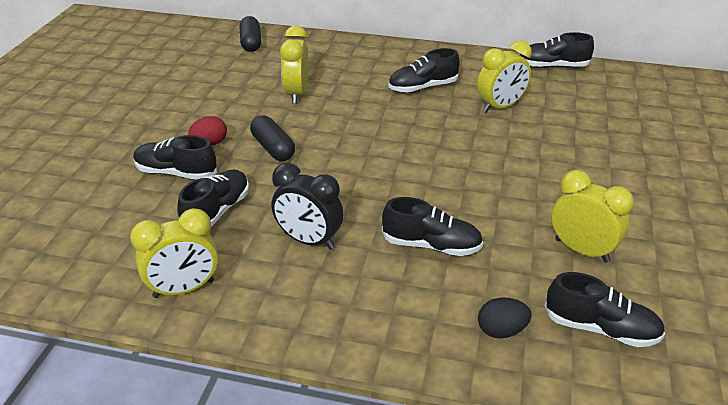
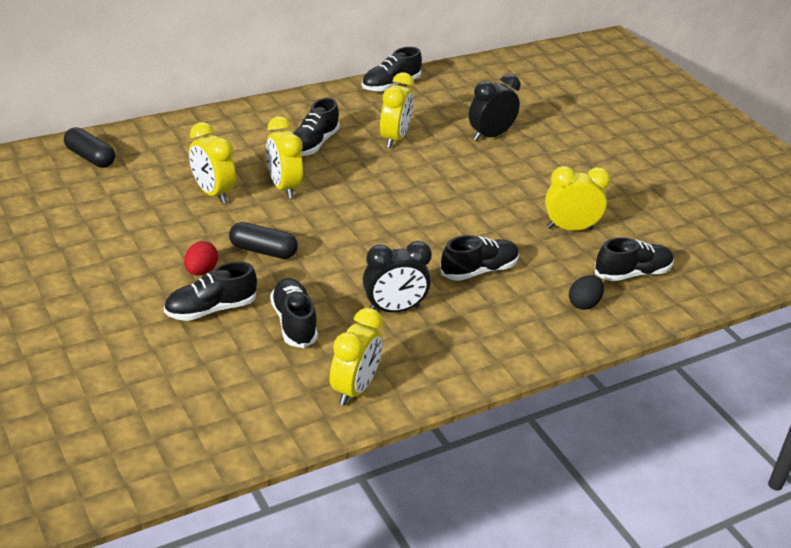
camera: 45 degrees left, 0 degrees up
(354, 109) = (283, 187): none -> yellow clock
(600, 136) = (490, 135): none -> black clock

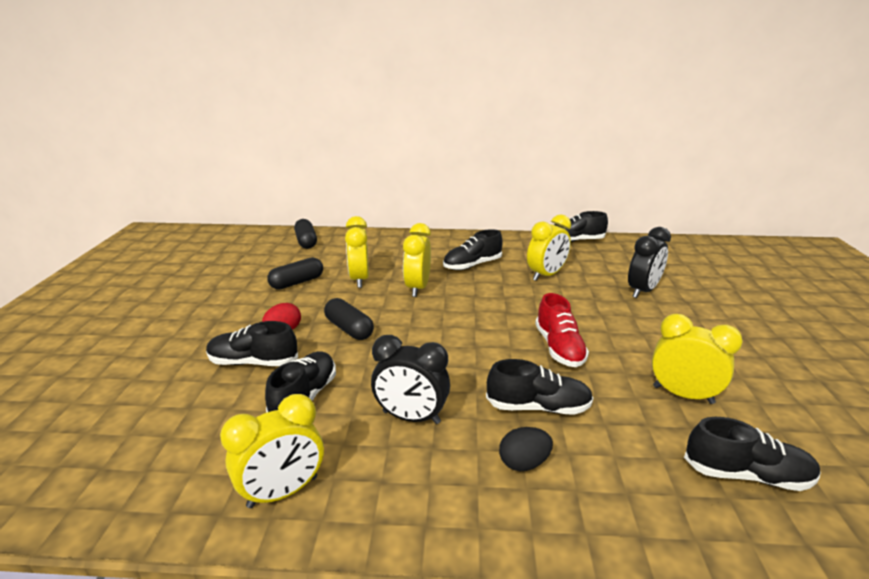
camera: 35 degrees right, 10 degrees down
(148, 215) = (297, 282): none -> black capsule
(459, 215) = (559, 348): none -> red shoe
(490, 135) = (642, 291): black clock -> black clock turned 135 degrees clockwise
(584, 304) = (650, 492): black egg -> black egg (523, 463)

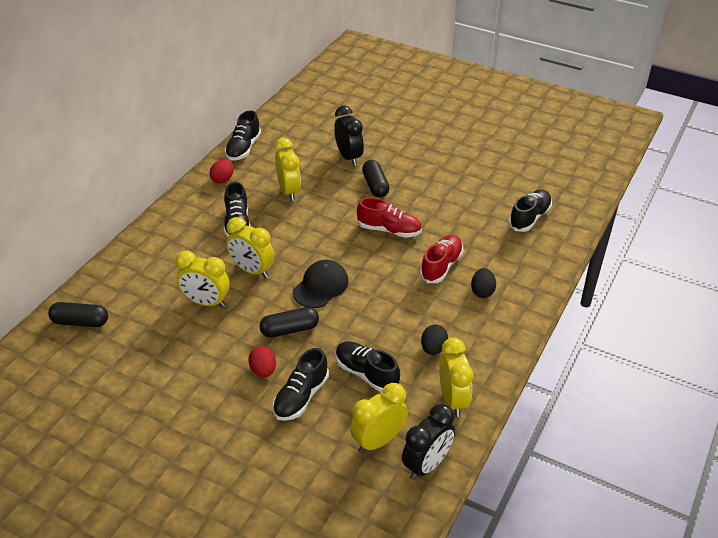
camera: 65 degrees left, 15 degrees up
(297, 282) = (177, 347): black capsule -> black capsule (375, 185)
(375, 443) = (433, 348): none -> black egg
(411, 417) = (418, 325): black clock -> black clock (427, 465)
(425, 329) = (321, 286): none -> black cap
(522, 244) = (223, 179): none -> red egg
(538, 407) = (441, 266): black shoe -> red shoe
(683, 394) = (464, 204): yellow clock -> yellow clock (378, 441)

